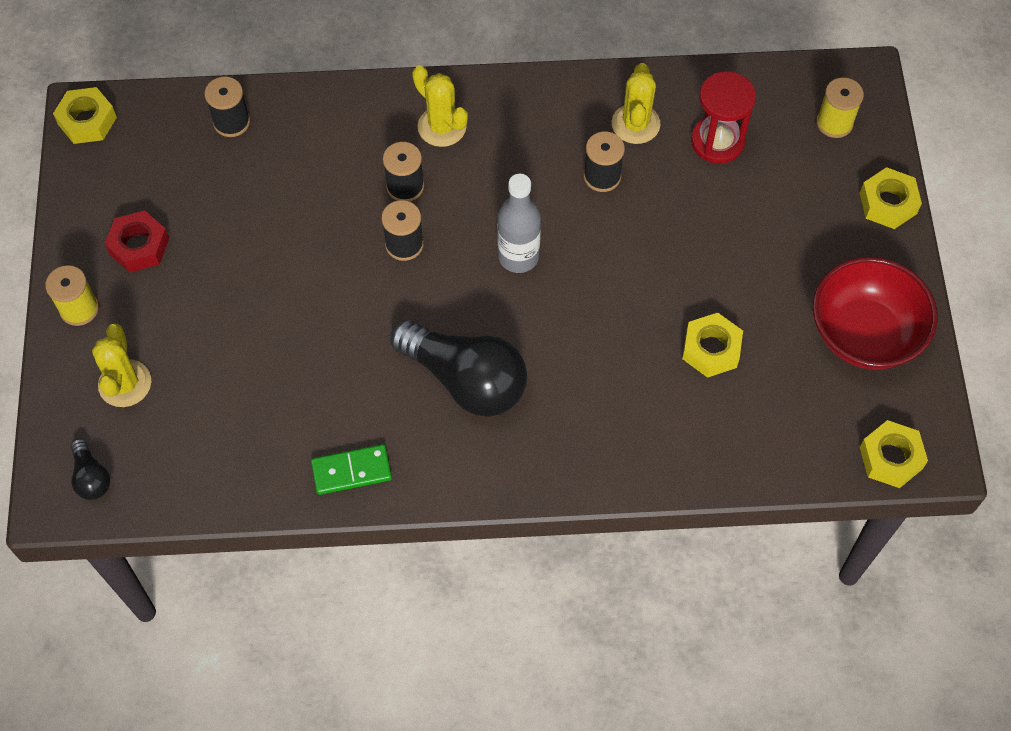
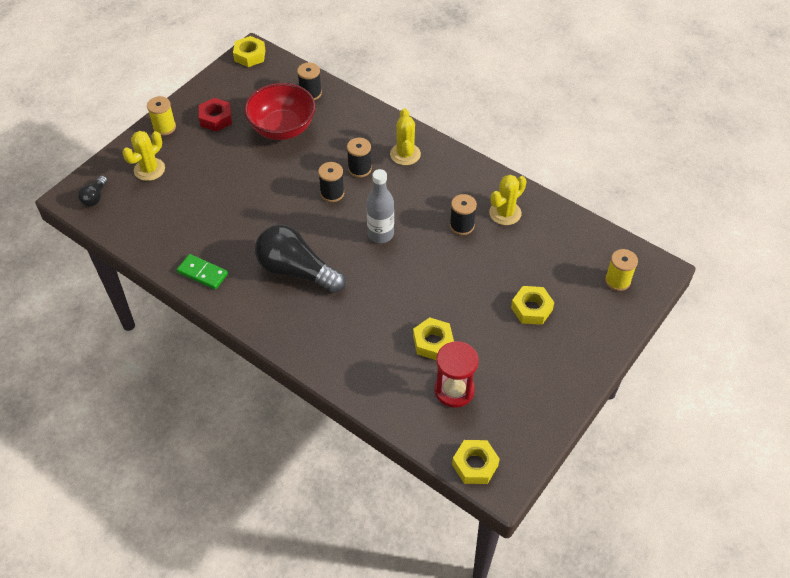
camera: 40 degrees right, 10 degrees down
(466, 380) = (296, 271): black light bulb -> black light bulb turned 135 degrees clockwise
(717, 141) = (541, 248): red hourglass -> red hourglass (454, 390)
(864, 334) = (525, 393): red bowl -> red bowl (282, 128)
(888, 203) = (608, 339): yellow nut -> yellow nut (531, 309)

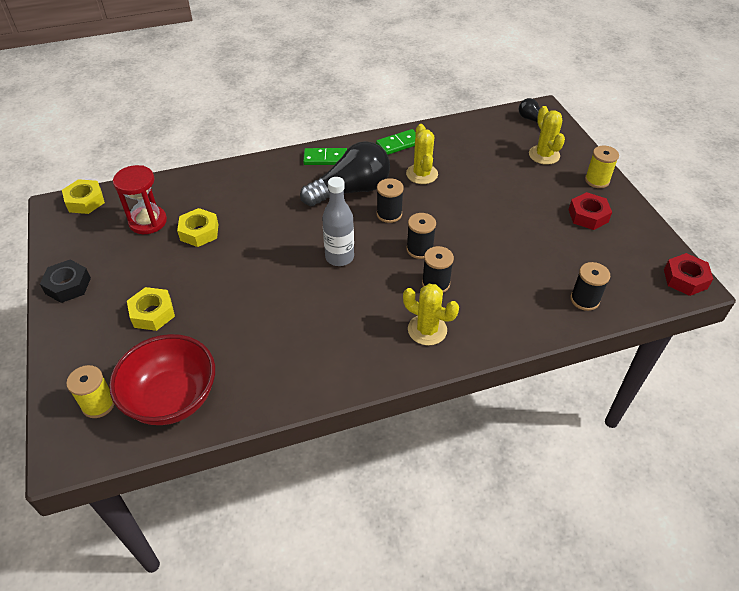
camera: 125 degrees right, 5 degrees down
(250, 55) = (685, 279): yellow nut -> red nut
(265, 315) = (325, 158): none -> green domino
(282, 128) = (540, 254): red bowl -> red bowl (172, 398)
(462, 226) = (292, 320): black spool -> black spool (389, 214)
(505, 213) = (272, 365): yellow cactus -> yellow cactus (422, 174)
(562, 386) = (68, 285): none -> black nut

